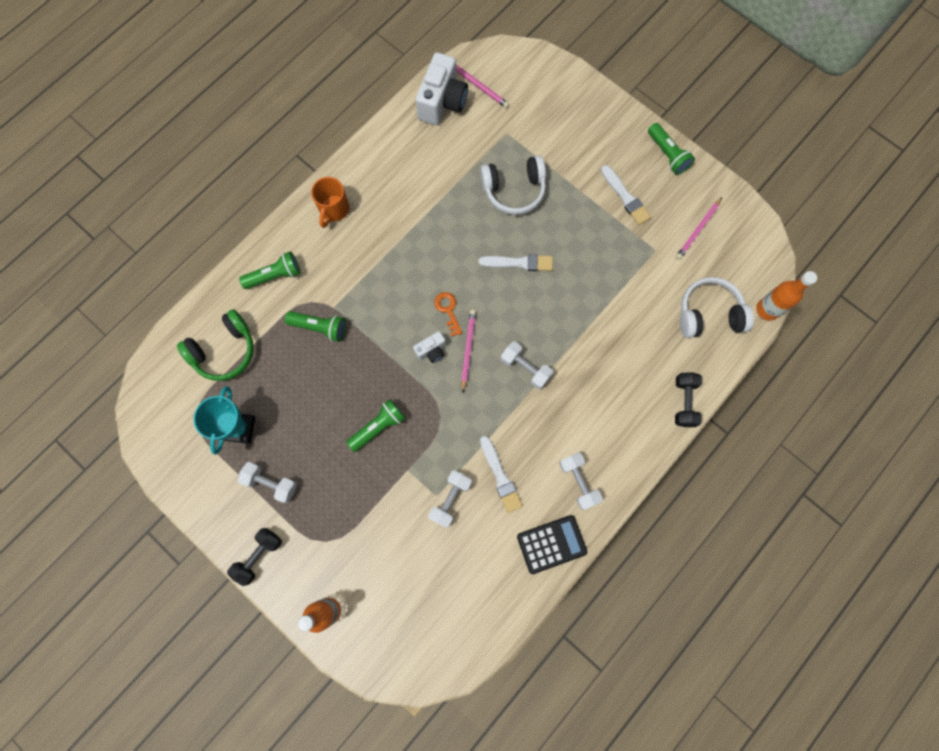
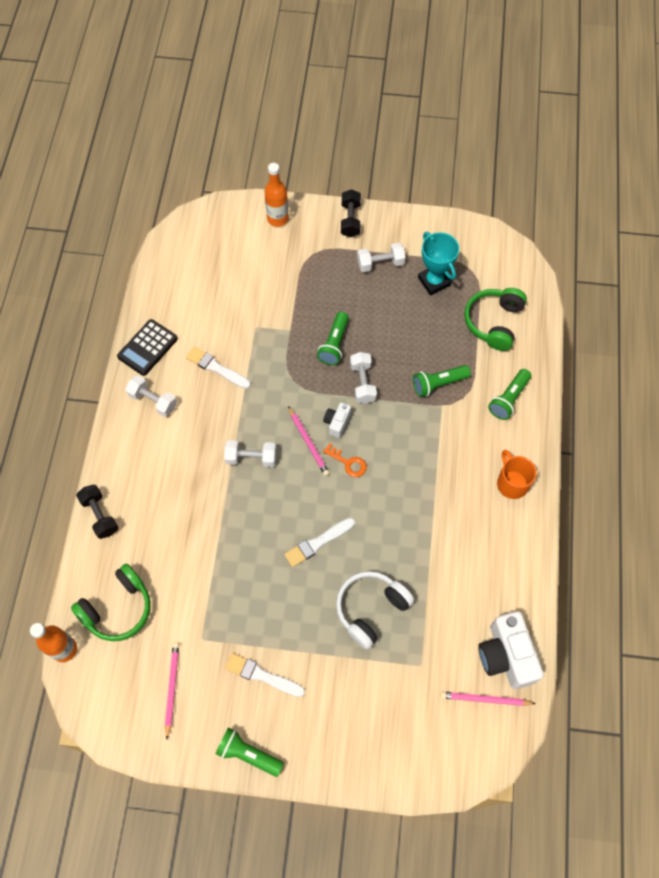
camera: 145 degrees right, 10 degrees down
(450, 499) = (243, 331): white dumbbell -> white dumbbell (362, 383)
(708, 314) = (118, 608): white headphones -> green headphones

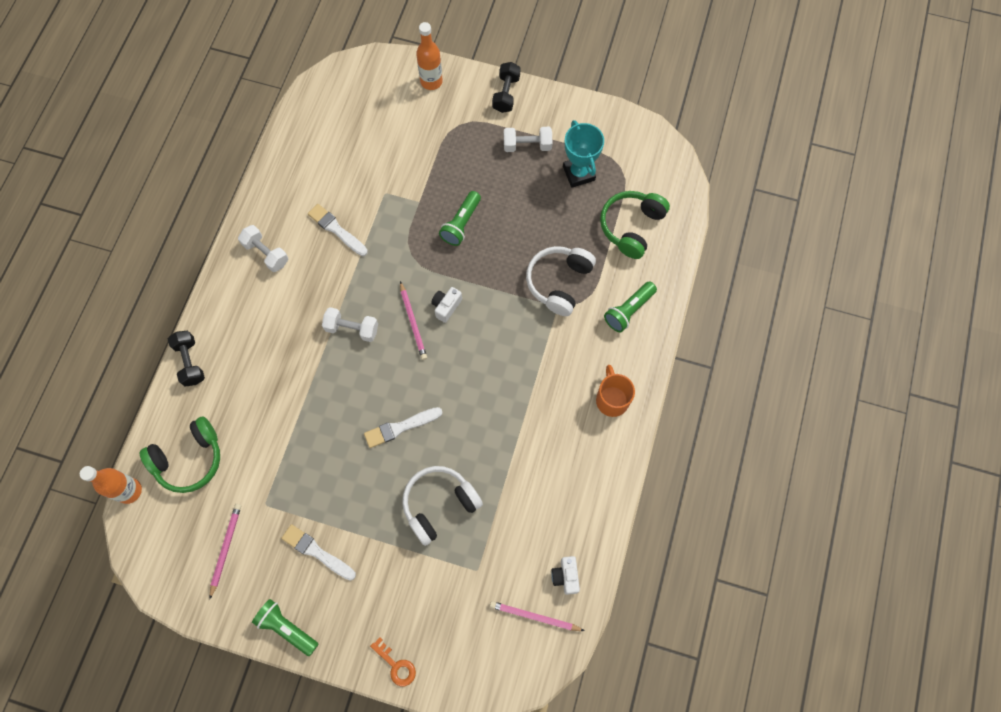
camera: 10 degrees right, 5 degrees up
(147, 348) = (271, 197): black calculator -> none
(348, 463) = (449, 350): orange key -> orange key (396, 665)
(362, 383) = (481, 269): white dumbbell -> none
(438, 384) = (559, 283): green flashlight -> white headphones
(506, 656) = (565, 576): white camera -> white camera, size x0.50

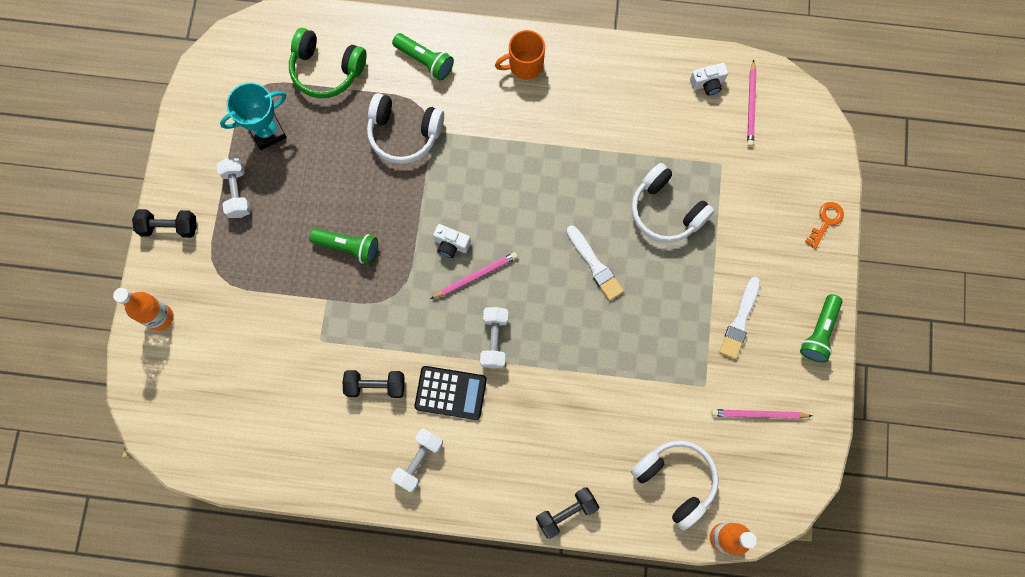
camera: 100 degrees left, 5 degrees up
(189, 459) = (675, 481): green headphones -> white headphones
(315, 286) = (450, 393): none -> black calculator
(336, 229) = (375, 385): white brush -> black dumbbell

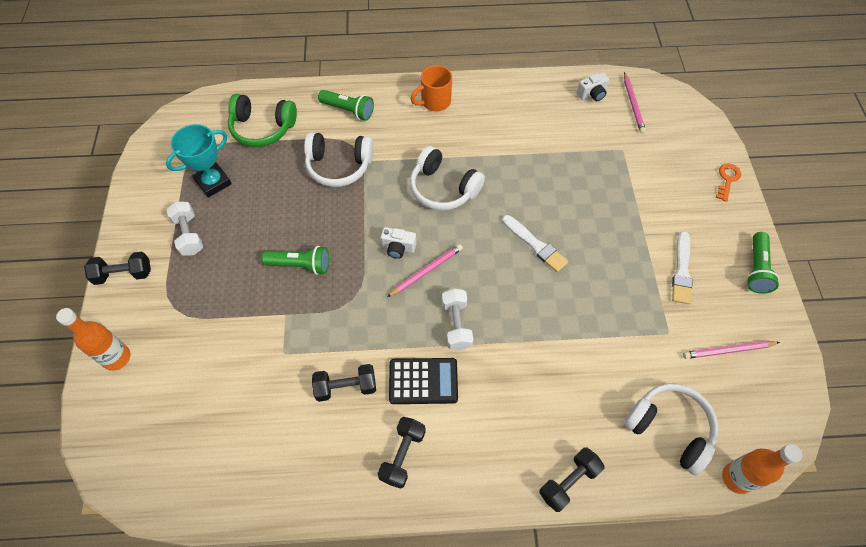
camera: 10 degrees left, 15 degrees down
(418, 461) = (402, 455): white dumbbell -> black dumbbell
(666, 211) = (586, 192): white headphones -> white headphones (443, 188)

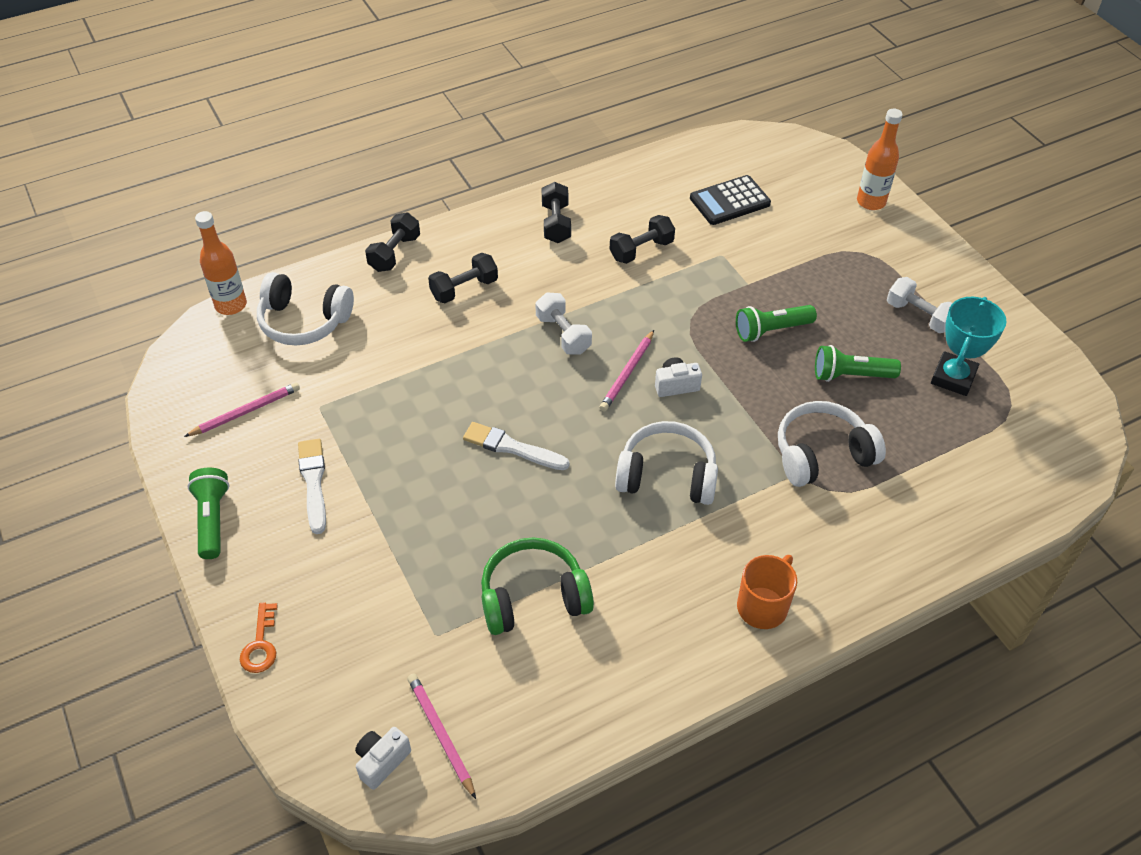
camera: 155 degrees right, 10 degrees down
(124, 274) = (942, 260): black dumbbell -> black dumbbell (464, 289)
(262, 128) = (966, 467): green headphones -> green headphones (533, 597)
(348, 110) = (876, 540): green flashlight -> green flashlight (850, 375)
(423, 381) = (569, 278): black calculator -> black calculator (729, 201)
(592, 94) = (518, 728): white camera -> white camera (382, 761)

